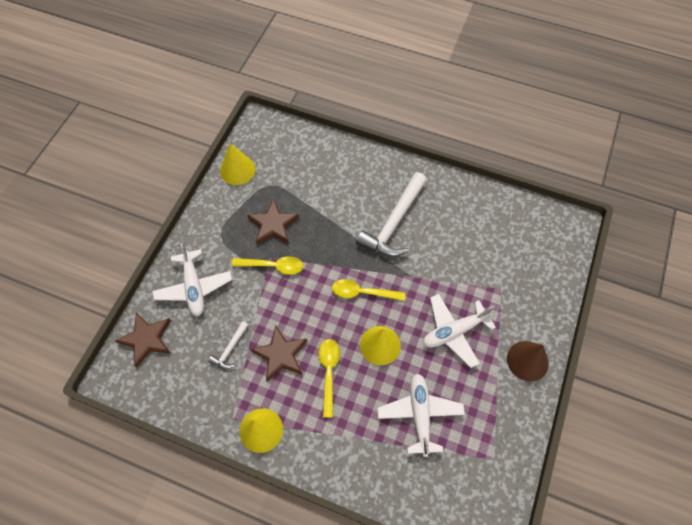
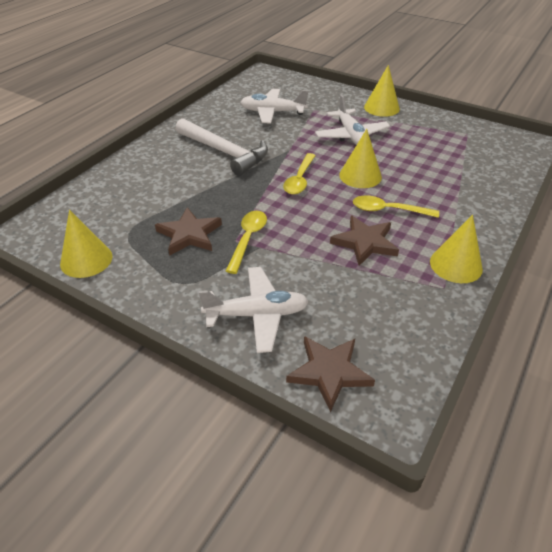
camera: 80 degrees left, 20 degrees down
(230, 349) = (354, 284): white hammer -> none
(420, 414) = (431, 162): white plane -> white plane (272, 112)
(527, 360) = (381, 108): brown cone -> yellow cone

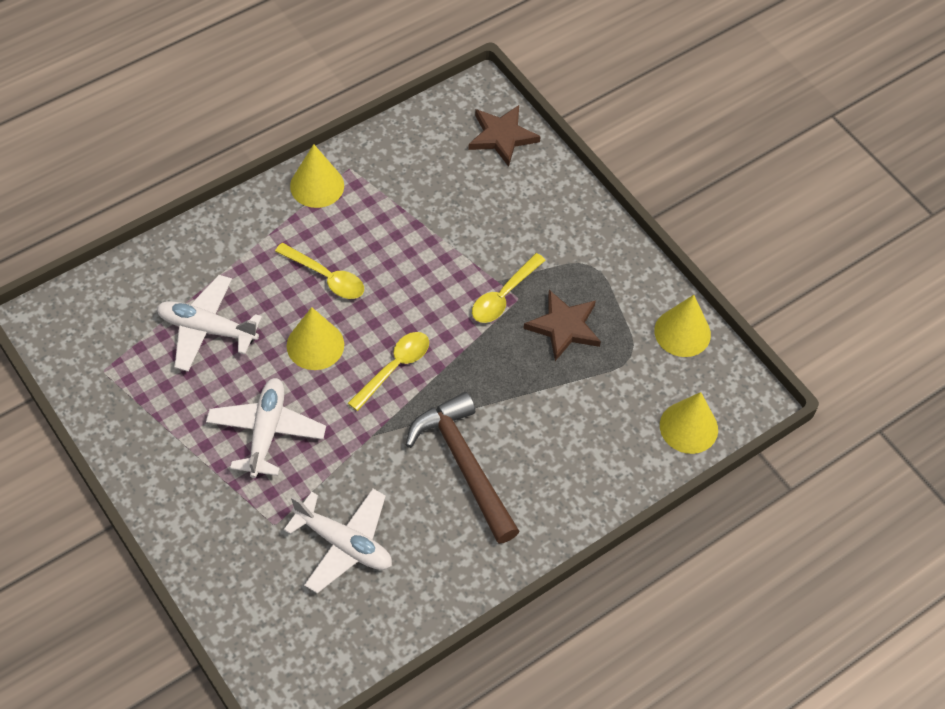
camera: 160 degrees left, 15 degrees up
(225, 152) = (464, 464): white hammer -> brown hammer
(257, 314) = (535, 206): white plane -> white plane (207, 329)
(365, 242) = (384, 244): brown star -> none
(381, 108) = (166, 485): yellow cone -> yellow cone (688, 427)

